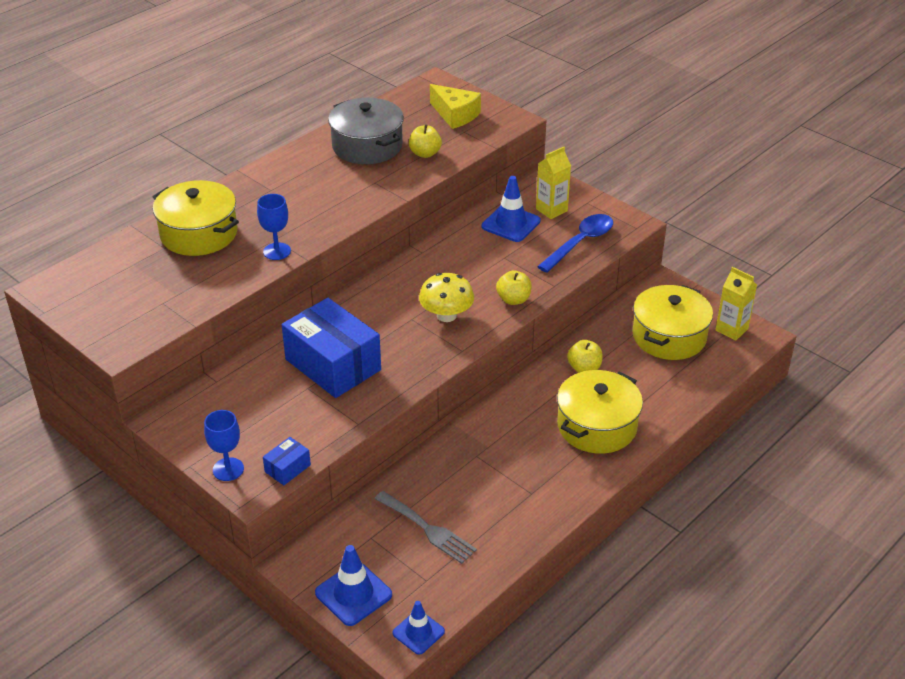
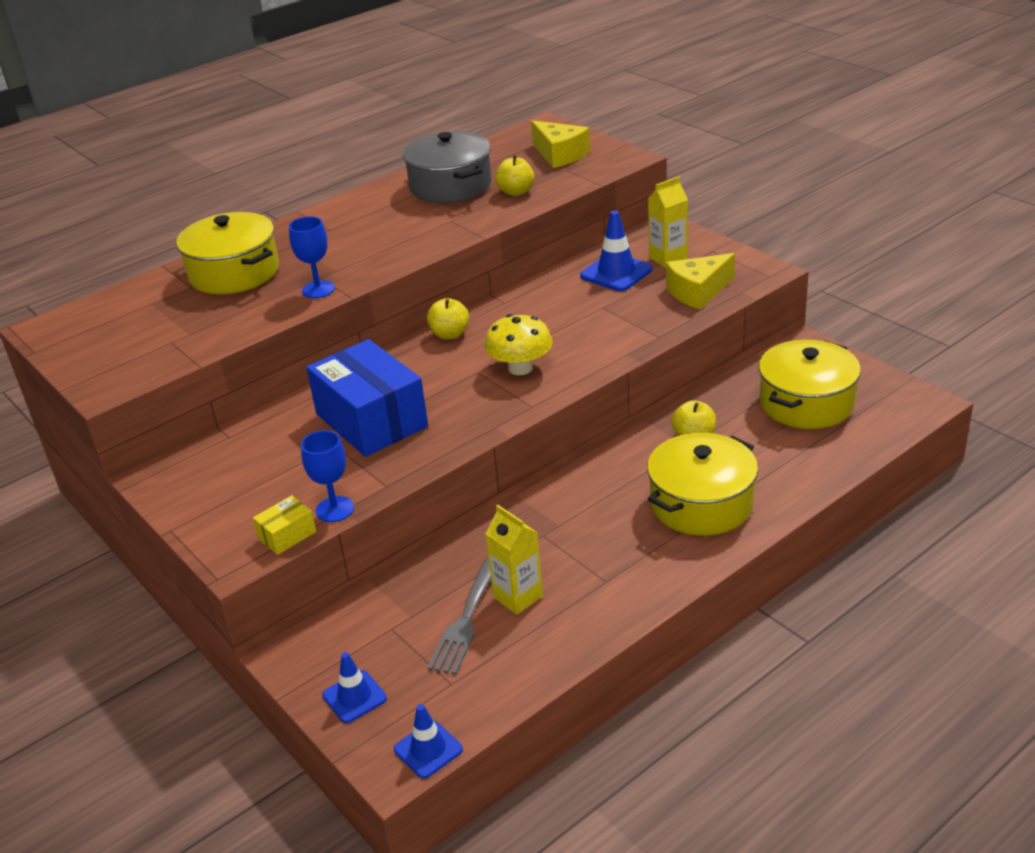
camera: 10 degrees right, 5 degrees down
(228, 469) = (215, 535): blue goblet -> blue goblet (335, 509)
(287, 468) = (287, 535): blue box -> yellow box
(353, 594) = (354, 697): blue traffic cone -> blue traffic cone, size x0.66
(428, 529) = (465, 621): grey fork -> grey fork turned 60 degrees clockwise
(513, 300) = (605, 351): yellow apple -> yellow apple (450, 334)
(580, 243) = (698, 291): blue spoon -> yellow cheese
(731, 329) = (888, 396): yellow carton -> yellow carton (518, 597)

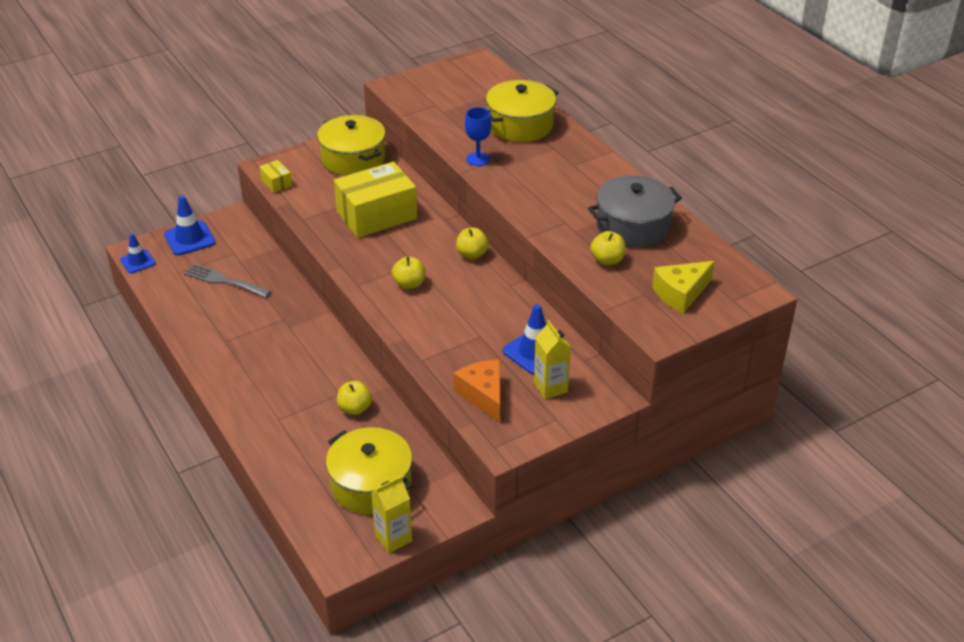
camera: 95 degrees right, 5 degrees up
(335, 509) = (290, 199): blue goblet -> none
(354, 697) = (189, 238): blue traffic cone -> blue traffic cone, size x1.52
(371, 420) = (376, 215): blue box -> yellow box
(518, 597) = (232, 303): yellow carton -> yellow carton (393, 538)
(520, 368) = (409, 284): yellow mushroom -> yellow apple
(698, 291) = (483, 395): yellow cheese -> orange cheese
(701, 503) = (276, 398): yellow pot -> yellow pot (353, 159)

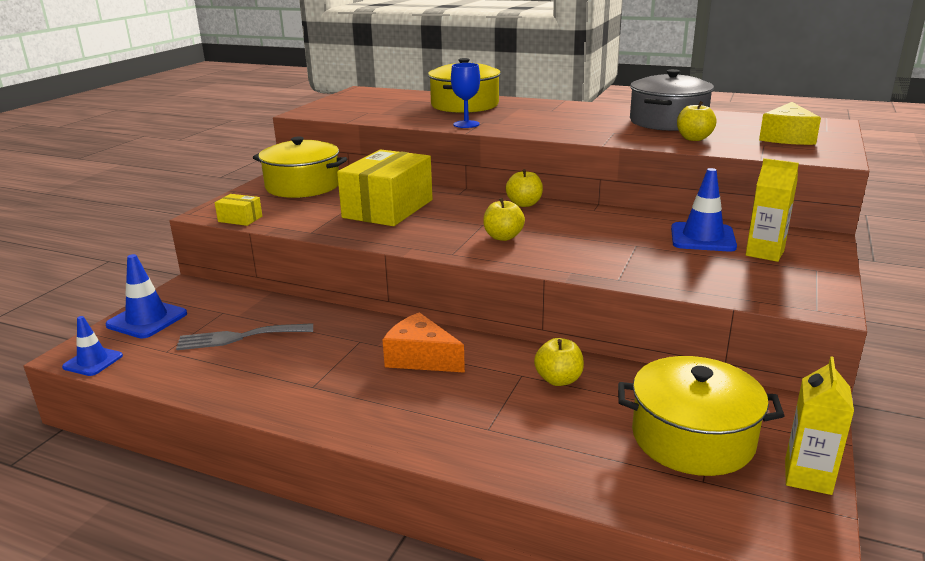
camera: 35 degrees left, 15 degrees down
(483, 395) = (725, 280): orange cheese -> orange cheese (421, 358)

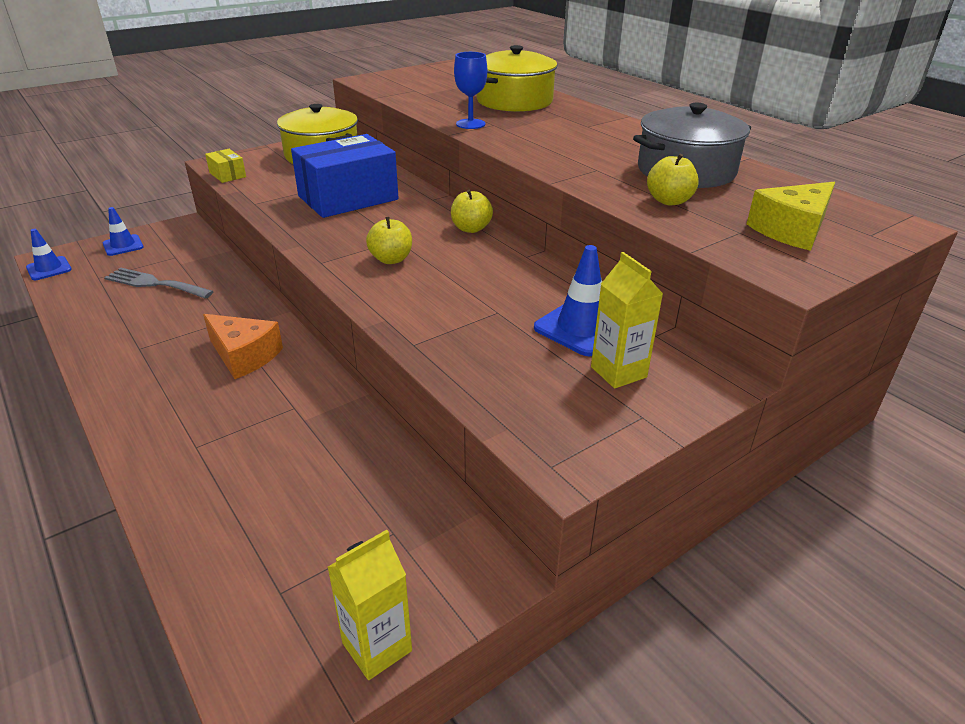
camera: 30 degrees right, 10 degrees up
(147, 319) = (123, 245): blue traffic cone -> blue traffic cone, size x0.66
(388, 209) = (348, 198): yellow box -> blue box
(421, 358) = (244, 356): orange cheese -> orange cheese turned 150 degrees clockwise
(558, 380) = (315, 426): yellow apple -> none
(692, 438) = (337, 544): yellow pot -> none

